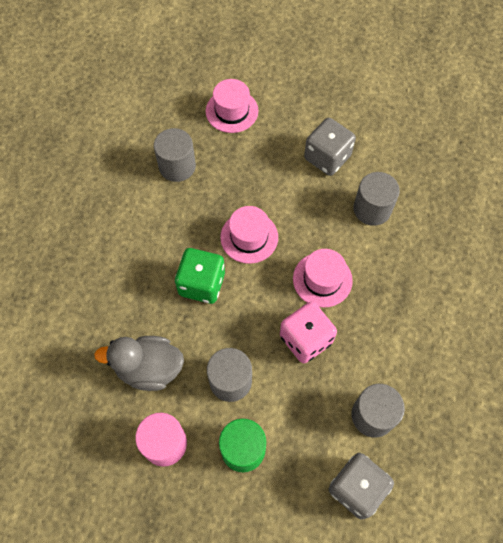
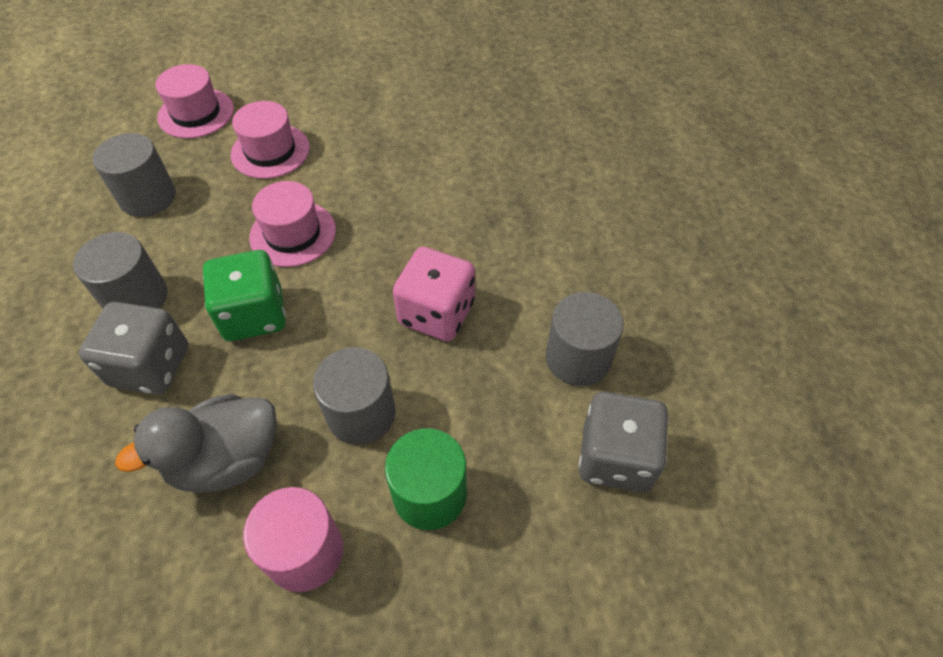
camera: 30 degrees left, 10 degrees down
(322, 279) = (417, 238): pink hat -> pink hat (270, 151)
(327, 157) = (347, 114): grey dice -> grey dice (150, 366)
(372, 209) = (434, 142): grey cylinder -> grey cylinder (136, 298)

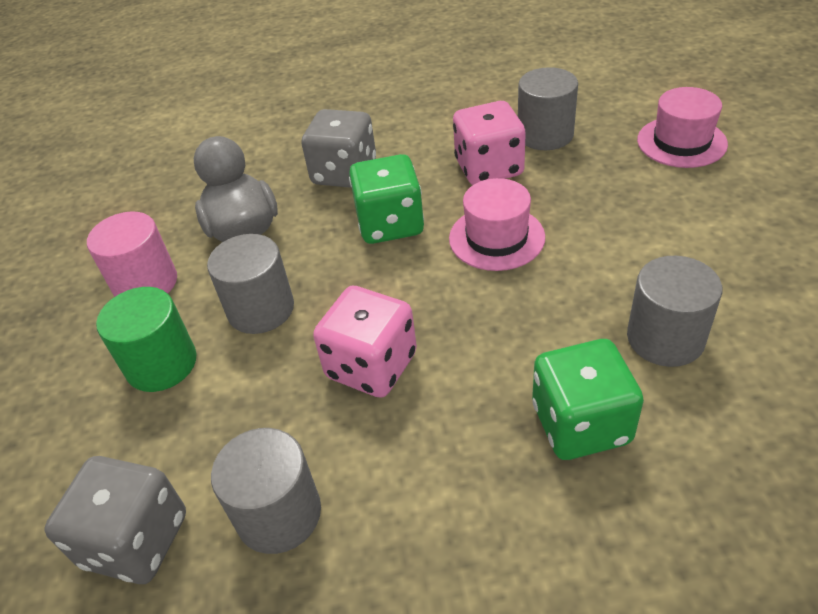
camera: 100 degrees right, 10 degrees down
(136, 298) = (419, 152): grey cylinder -> grey cylinder (665, 338)
(187, 239) = (489, 168): none -> pink dice
(270, 151) = (628, 205): pink hat -> none
(489, 191) = (581, 424): none -> green dice

